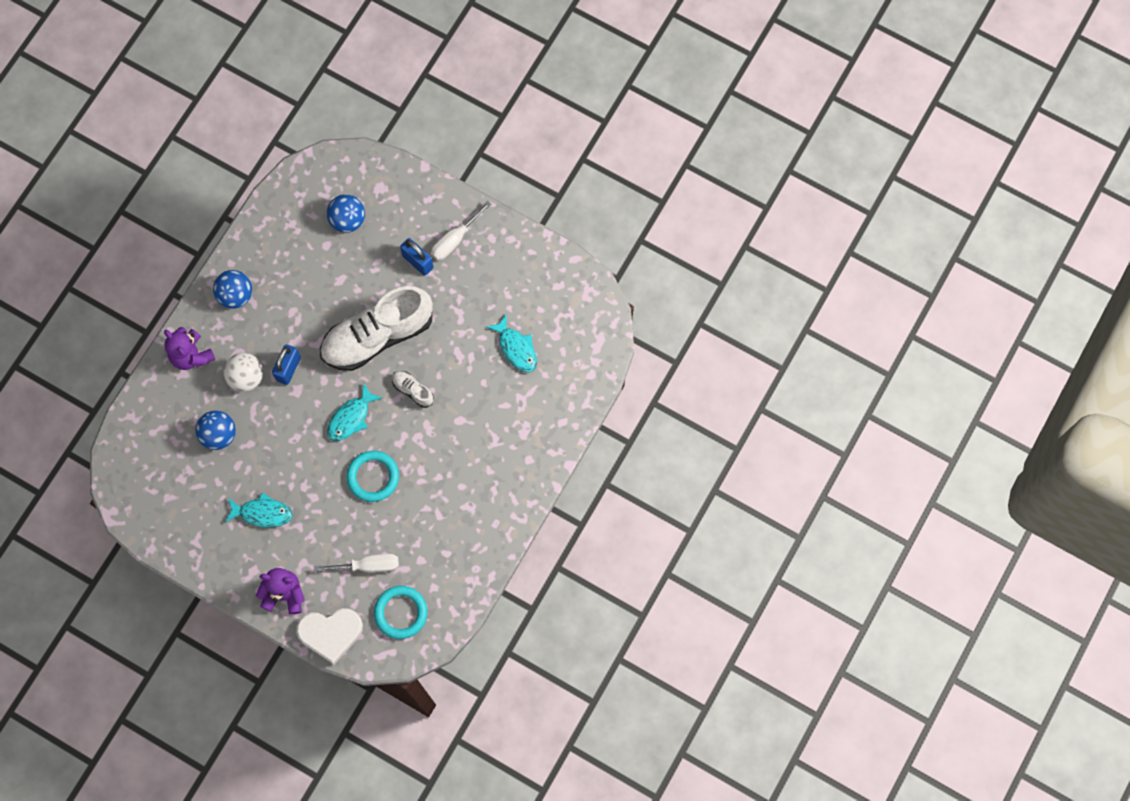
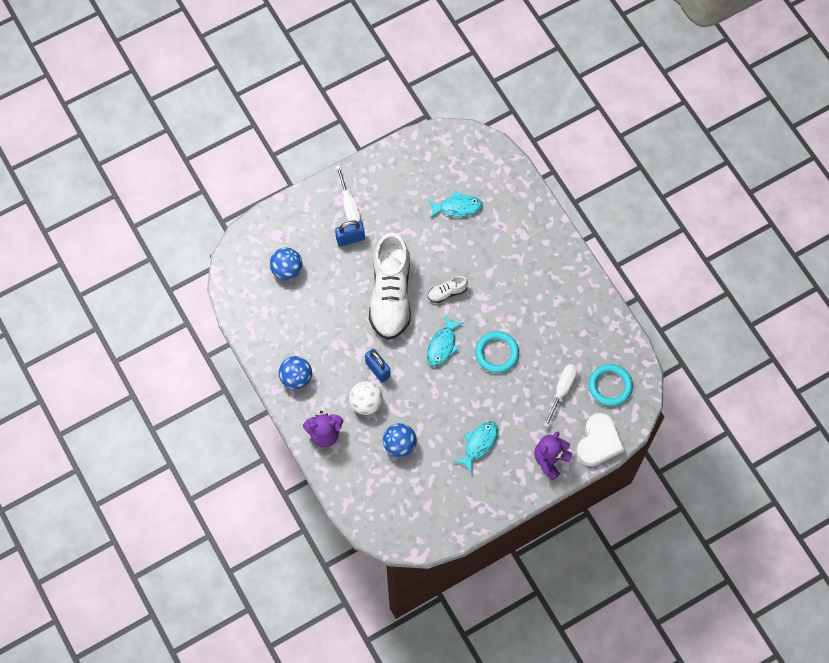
camera: 60 degrees left, 5 degrees down
(351, 418) = (442, 345): turquoise fish -> turquoise fish turned 45 degrees clockwise

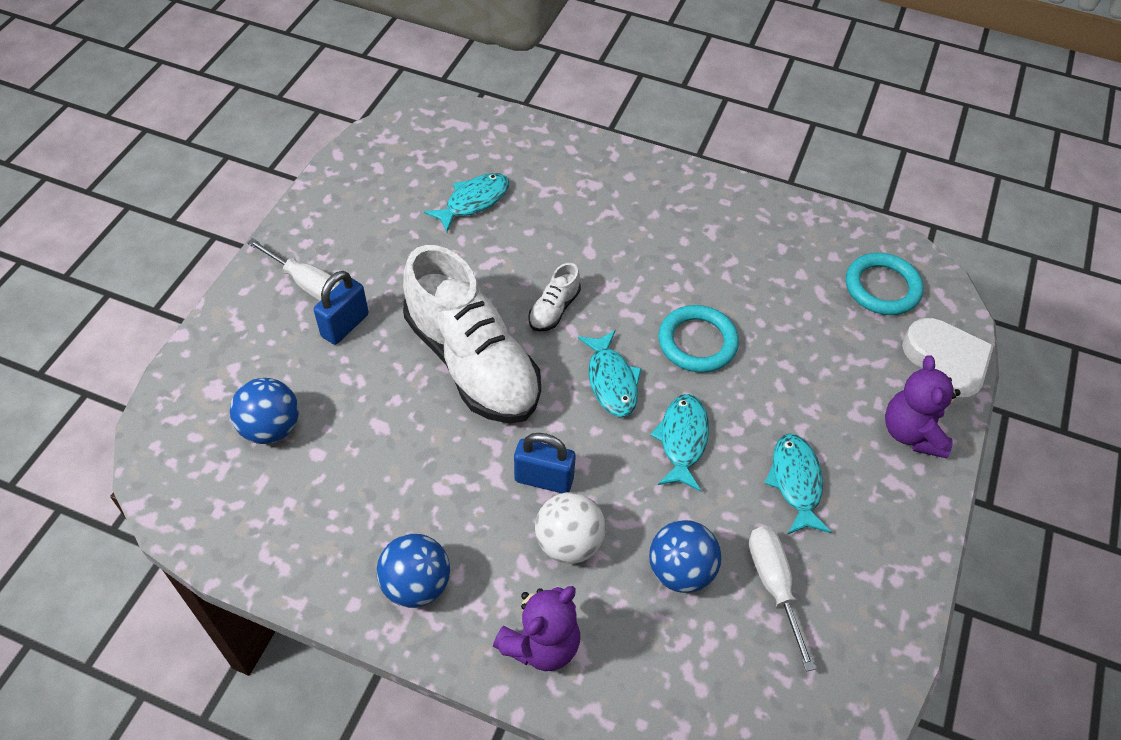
camera: 40 degrees left, 15 degrees down
(449, 393) = (682, 440): none -> turquoise fish
(562, 390) = (830, 332): white screwdriver -> white screwdriver (774, 586)

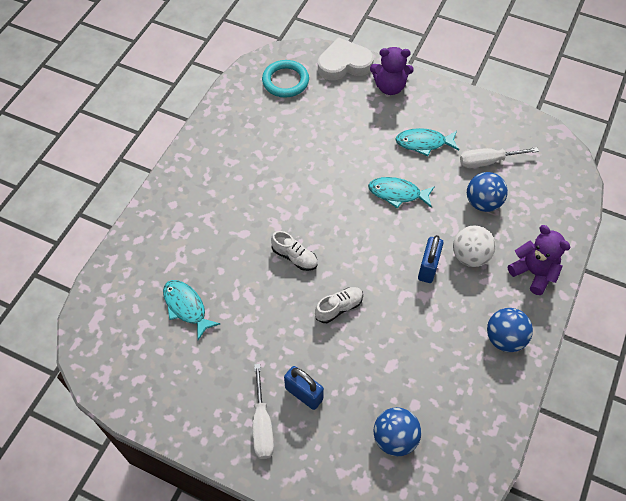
camera: 85 degrees left, 5 degrees up
(307, 284) = (262, 424): white screwdriver -> white screwdriver turned 135 degrees clockwise
(472, 362) = (339, 308): white shoe -> white shoe, size x0.41
(611, 381) = (354, 227): turquoise fish -> none
(697, 342) = (324, 178): turquoise ring -> none

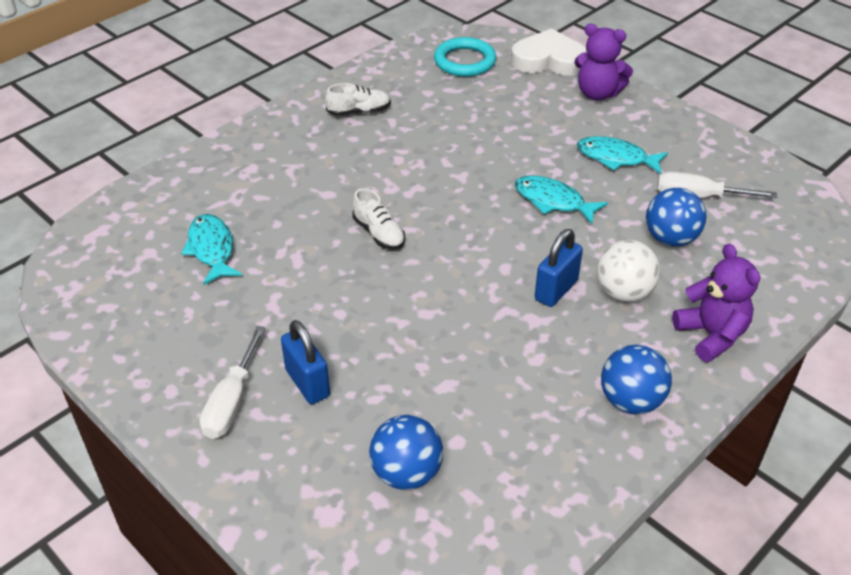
camera: 20 degrees right, 15 degrees down
(339, 308) = (408, 301): white shoe -> white shoe (359, 111)

